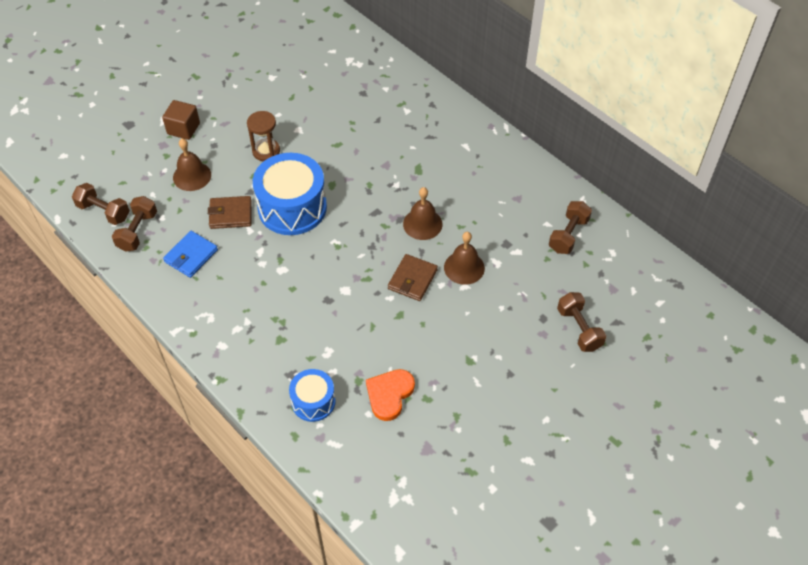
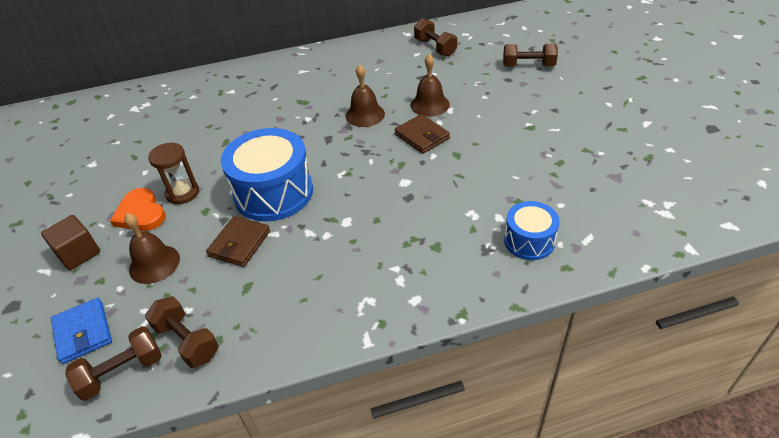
camera: 60 degrees left, 10 degrees down
(191, 256) = (268, 295): blue wallet -> blue wallet (83, 332)
(389, 394) = (545, 184): orange heart -> orange heart (140, 213)

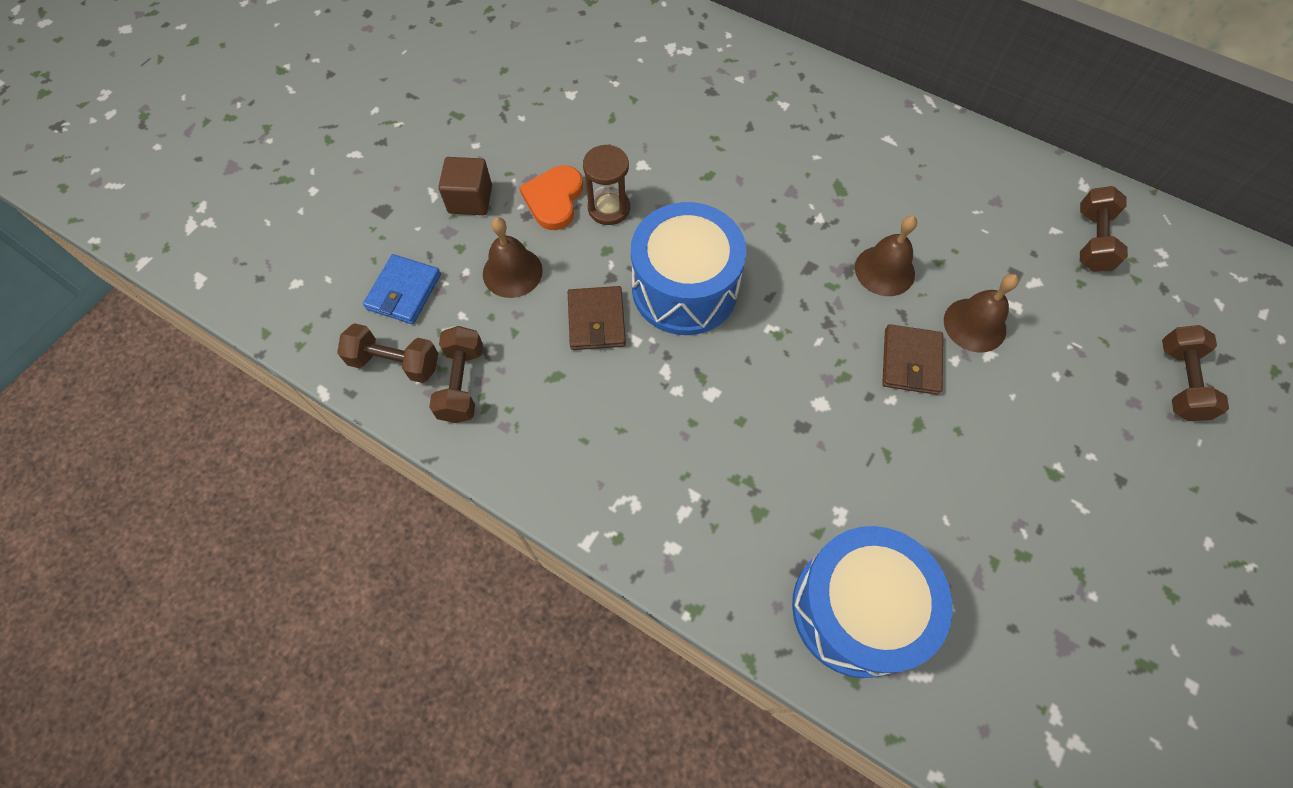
camera: 45 degrees right, 20 degrees up
(239, 243) = (596, 320): brown wallet -> brown wallet turned 75 degrees counterclockwise
(528, 66) = (1179, 382): brown dumbbell -> brown dumbbell turned 45 degrees clockwise
(529, 241) = (856, 609): blue drum -> blue drum, size x1.79

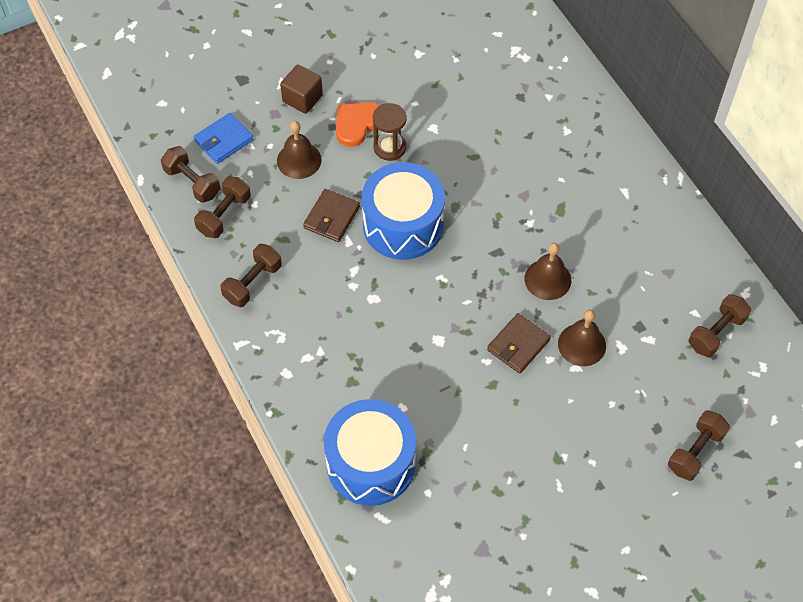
camera: 30 degrees right, 5 degrees down
(553, 451) = (253, 283): none -> brown dumbbell

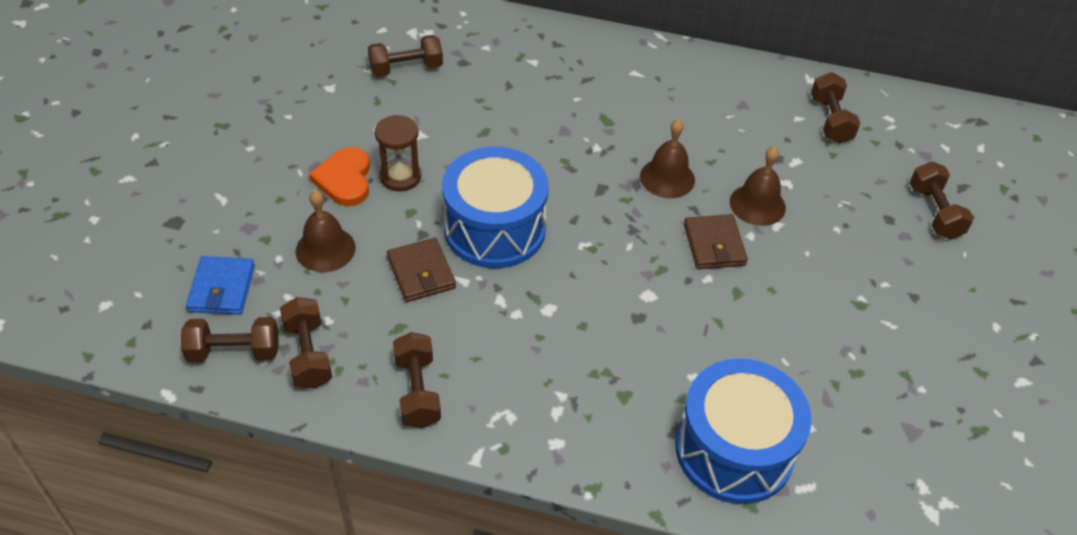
camera: 50 degrees left, 10 degrees down
(302, 98) = (261, 195): brown cube -> none
(479, 74) = (406, 69): none -> brown dumbbell

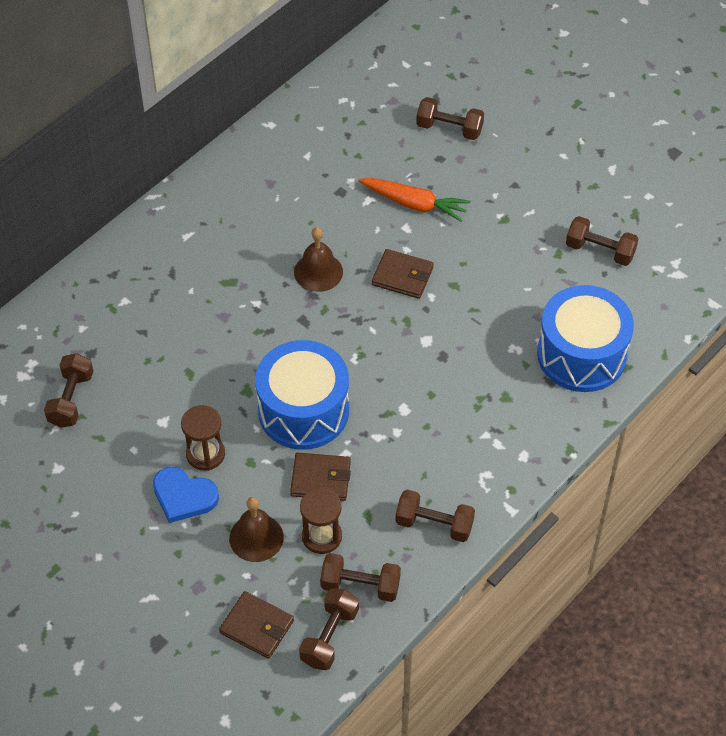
camera: 60 degrees left, 5 degrees up
(222, 288) = (257, 627): blue wallet -> brown wallet
(345, 179) = (184, 496): orange heart -> blue heart
(352, 300) = (321, 536): none -> brown hourglass
(757, 204) = (379, 229): brown bell -> none
(812, 220) = (414, 204): none -> orange carrot
(830, 120) = (322, 137): brown dumbbell -> brown dumbbell (600, 251)

